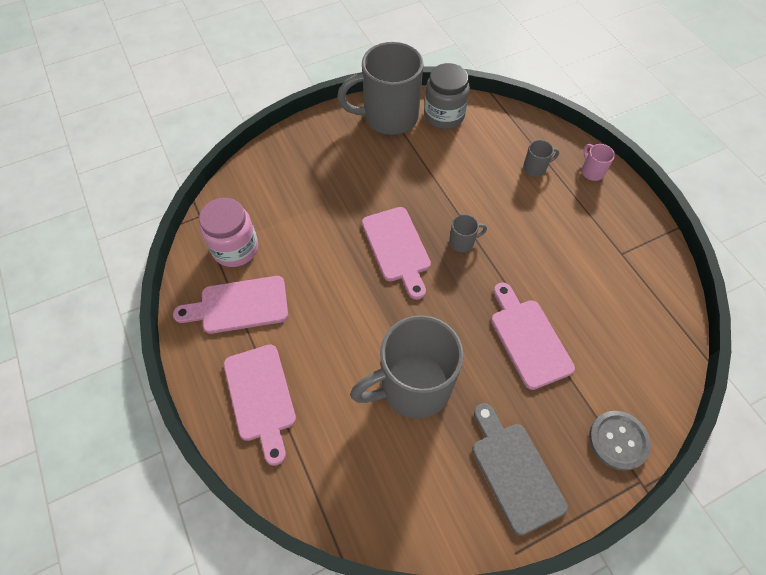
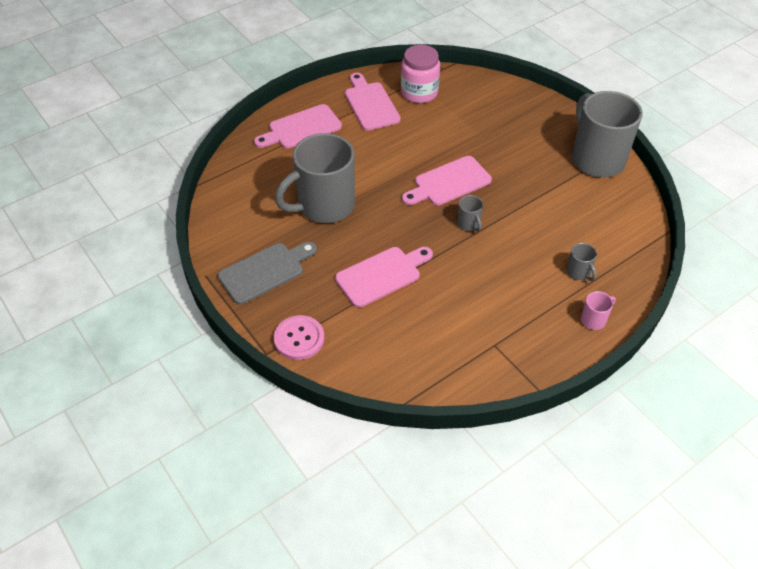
camera: 80 degrees right, 10 degrees down
(412, 386) = (324, 206): grey mug -> grey mug turned 90 degrees counterclockwise
(444, 115) = (618, 198): grey jar -> none
(618, 441) = (299, 338): grey button -> pink button

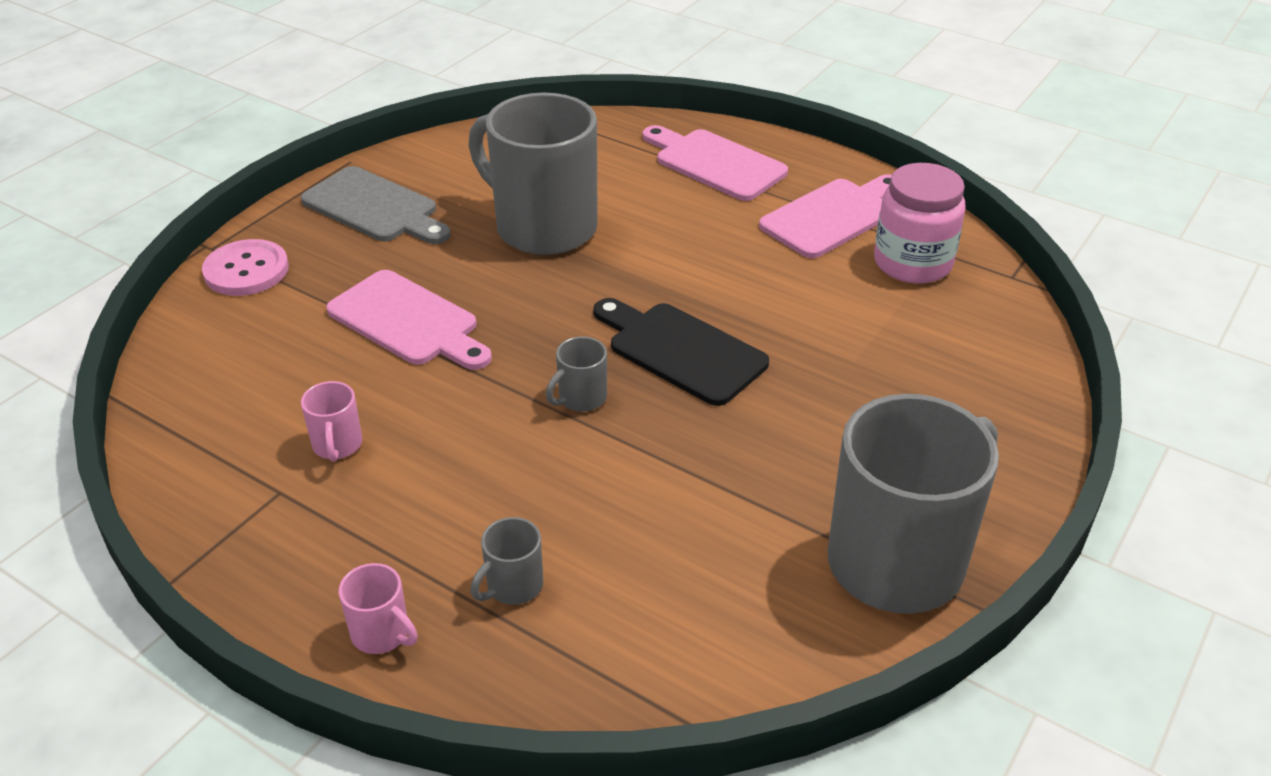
camera: 70 degrees right, 10 degrees down
(448, 183) = (680, 350): pink cutting board -> black cutting board
(469, 318) = (337, 446): none -> pink mug

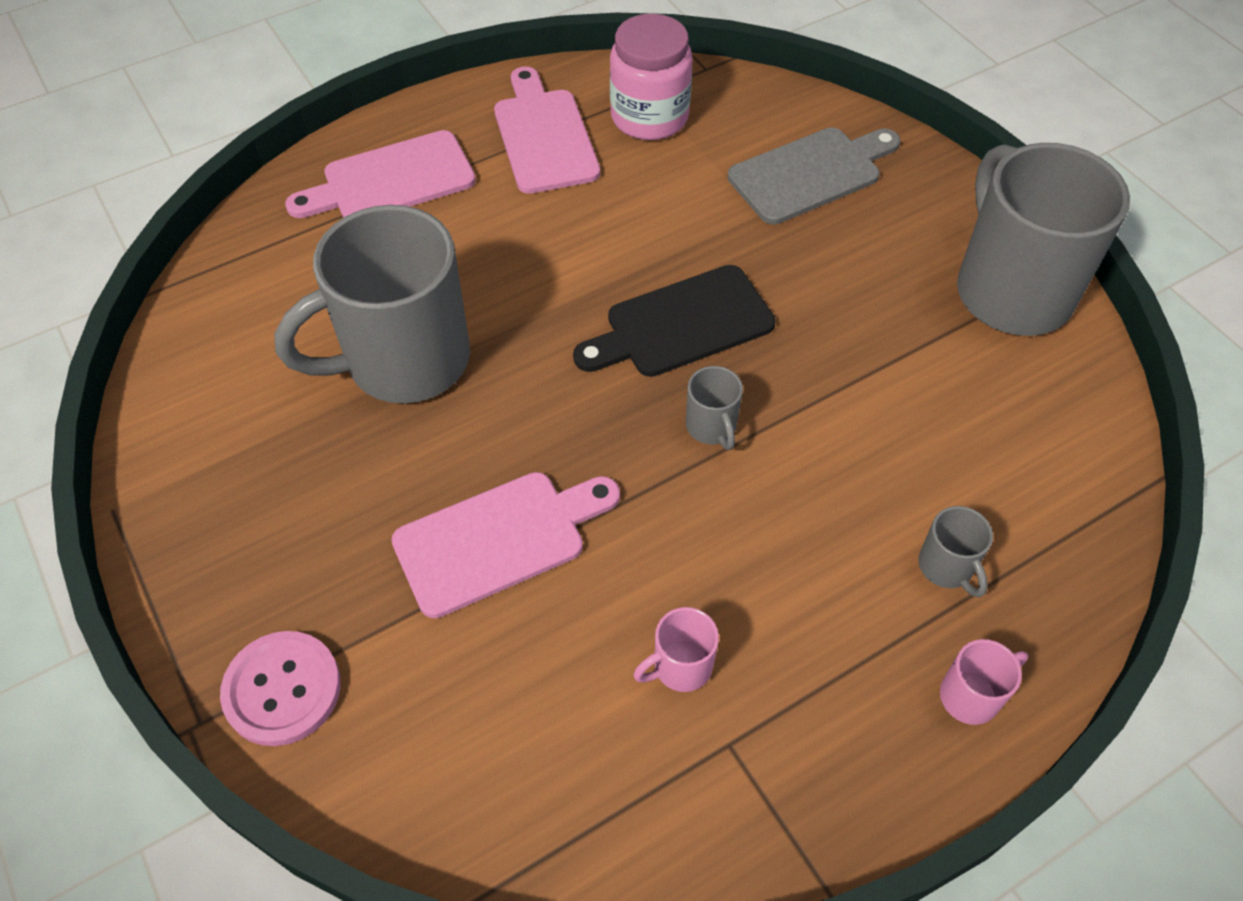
camera: 65 degrees left, 15 degrees up
(337, 446) = (680, 667): pink mug -> pink mug turned 135 degrees clockwise
(375, 208) = (244, 510): grey cutting board -> grey cutting board (811, 173)

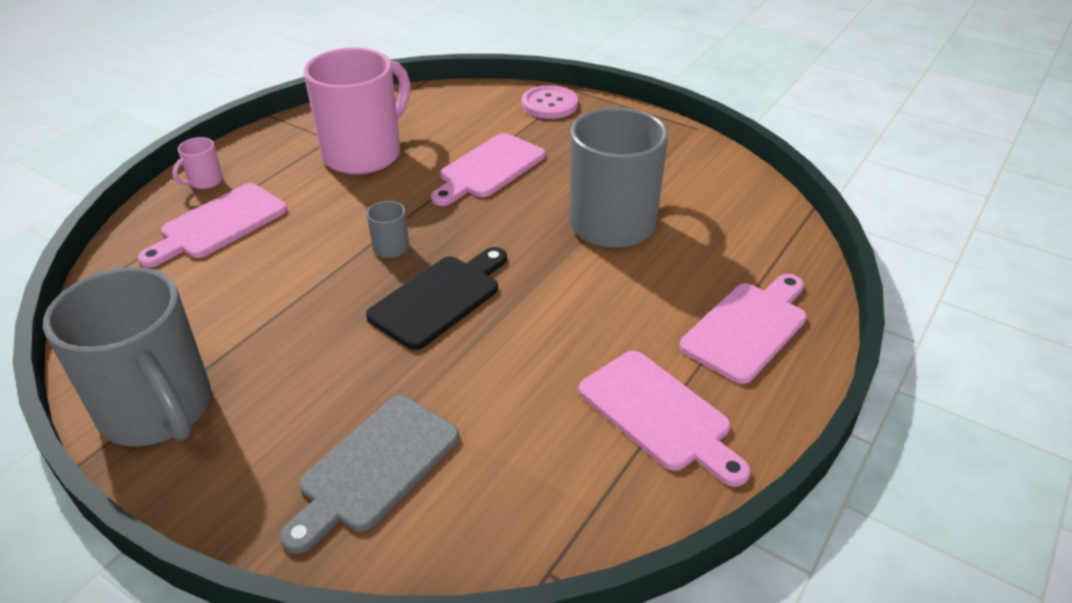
camera: 155 degrees right, 15 degrees down
(649, 117) = (573, 475): pink jar -> none
(680, 667) = (365, 154): pink mug -> pink mug, size x2.47
(947, 567) = (219, 224): grey mug -> pink cutting board

